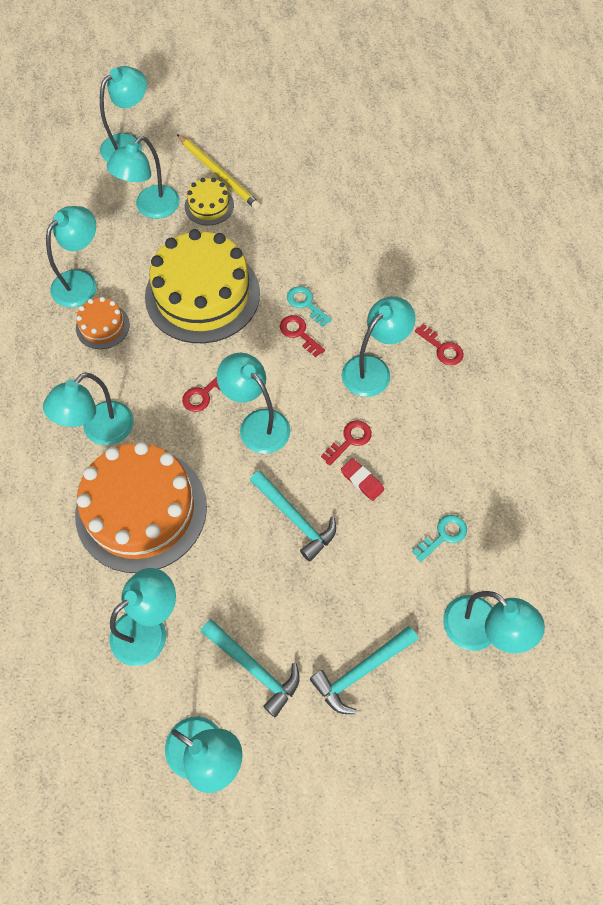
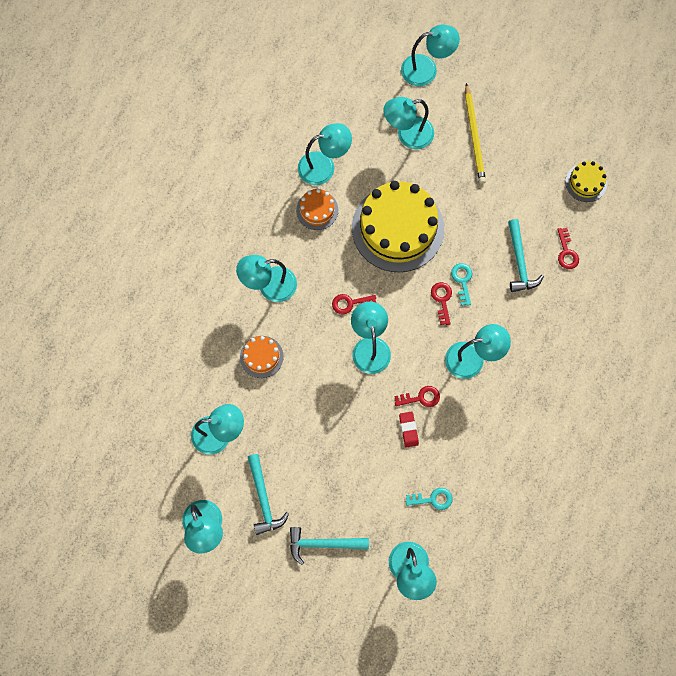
camera: 35 degrees right, 10 degrees up
(141, 510) = (261, 356): orange cake -> orange cake, size x0.46
(209, 206) = (449, 159): yellow cake -> yellow cake (586, 182)
(295, 519) = (350, 426): turquoise hammer -> turquoise hammer (519, 262)
(442, 348) = (530, 375): red key -> red key (566, 252)

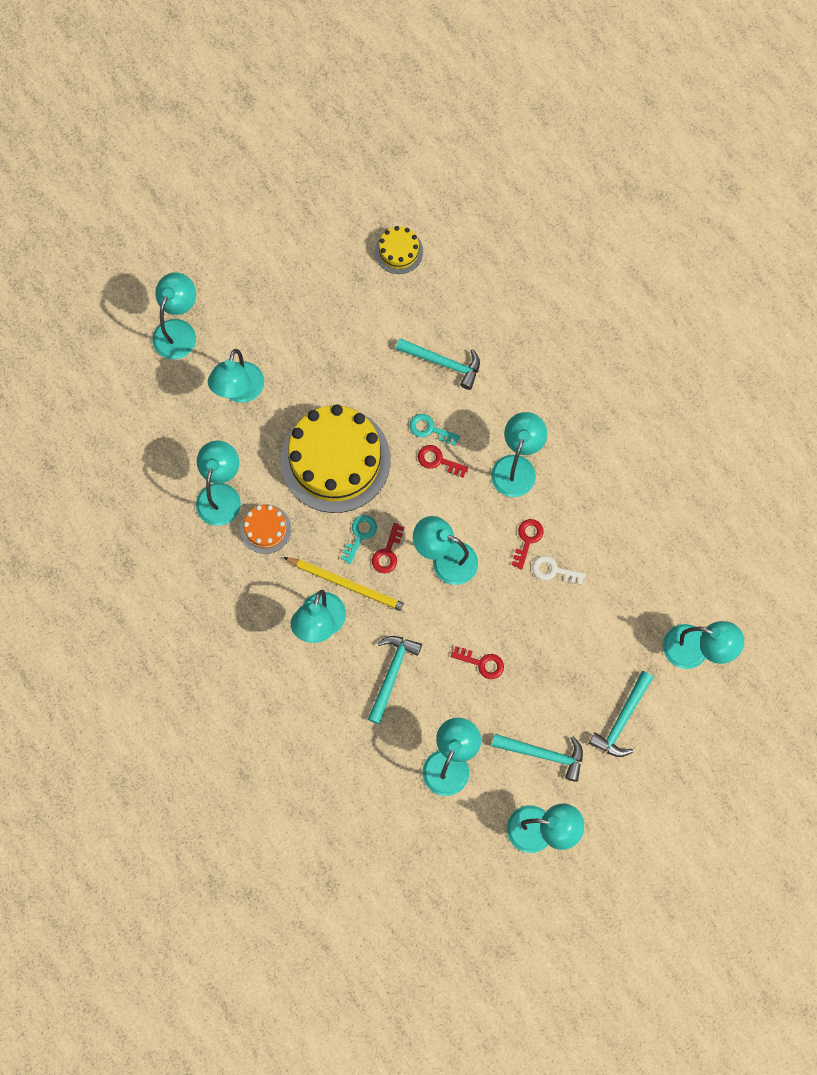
camera: 60 degrees left, 0 degrees up
(261, 356) = (392, 674): orange cake -> turquoise hammer
(408, 430) = (553, 570): red eraser -> white key
(433, 499) = (636, 587): turquoise key -> turquoise key (360, 535)
(474, 136) = (282, 327): yellow pencil -> yellow pencil (349, 585)
(566, 252) = (460, 313): red key -> red key (482, 663)

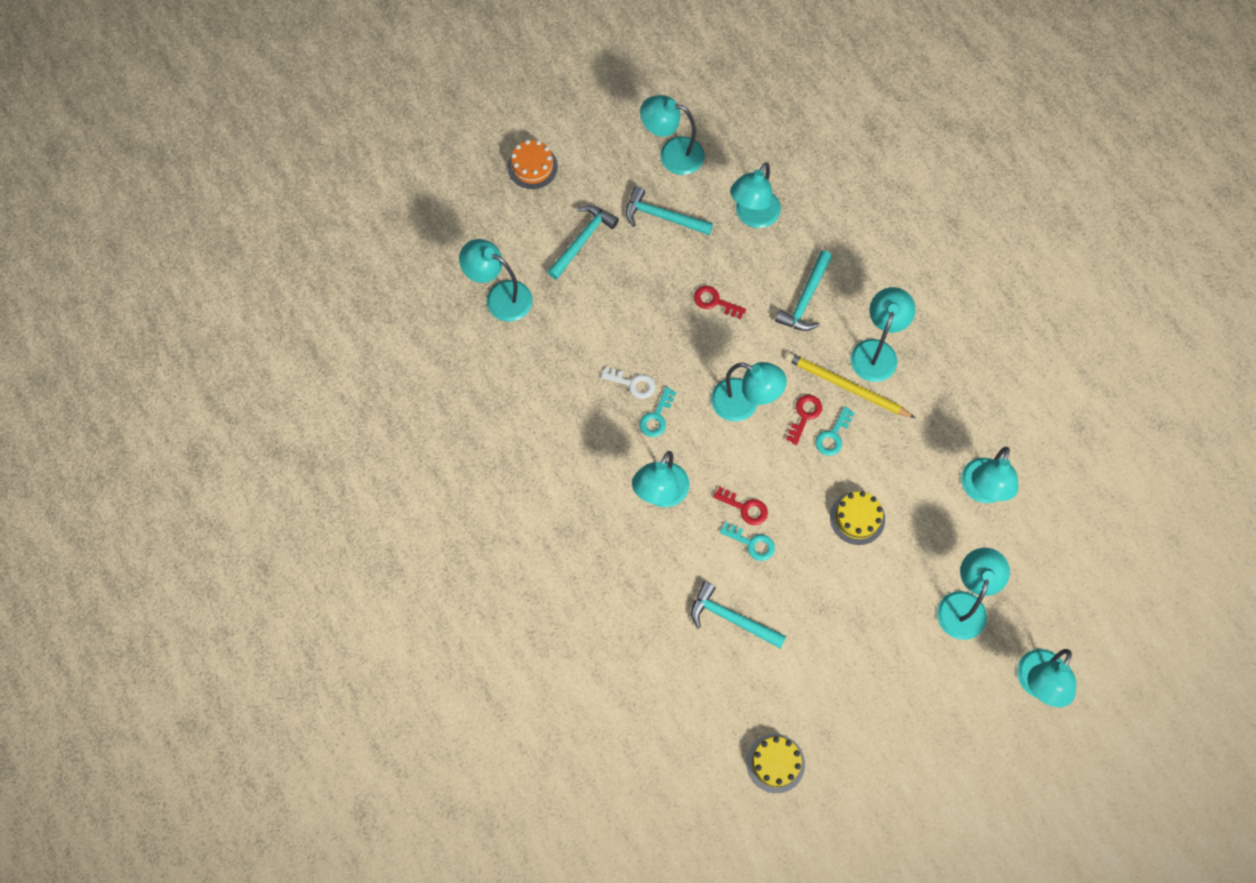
camera: 175 degrees left, 5 degrees down
(265, 529) = (933, 450): orange cake -> orange cake (532, 166)
(335, 460) = (857, 518): yellow cake -> yellow cake, size x0.46
(527, 539) = (656, 417): red key -> turquoise key

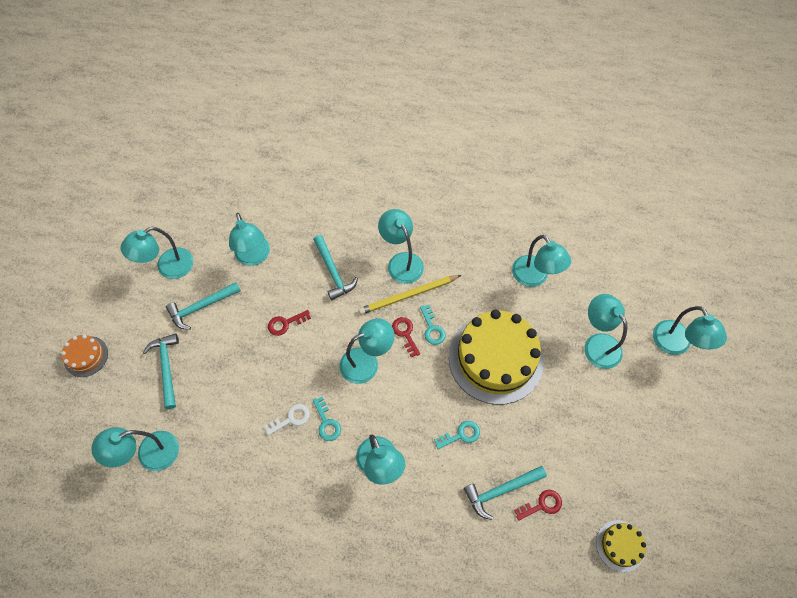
camera: 50 degrees left, 5 degrees down
(745, 508) = (434, 419): red key -> red key (542, 505)
(857, 518) = (496, 358): yellow cake -> yellow cake, size x2.19

